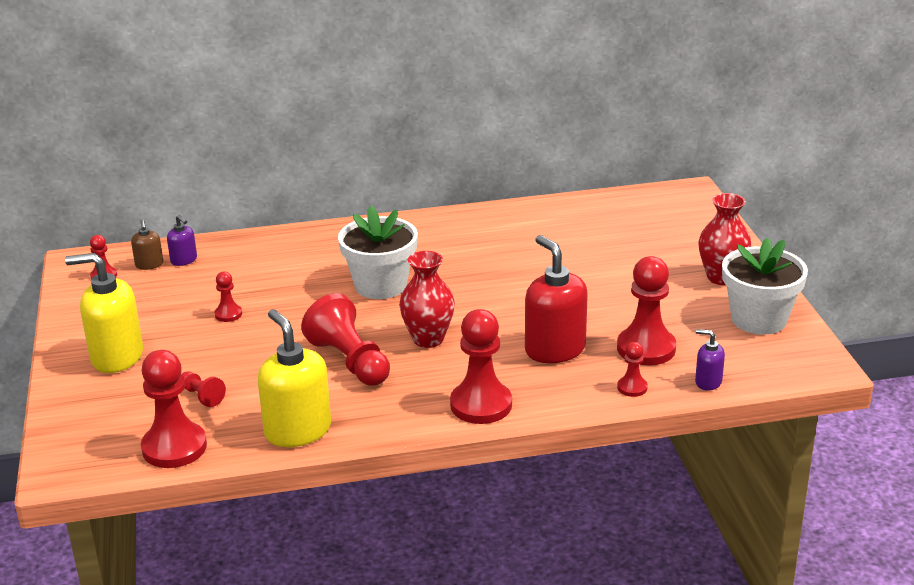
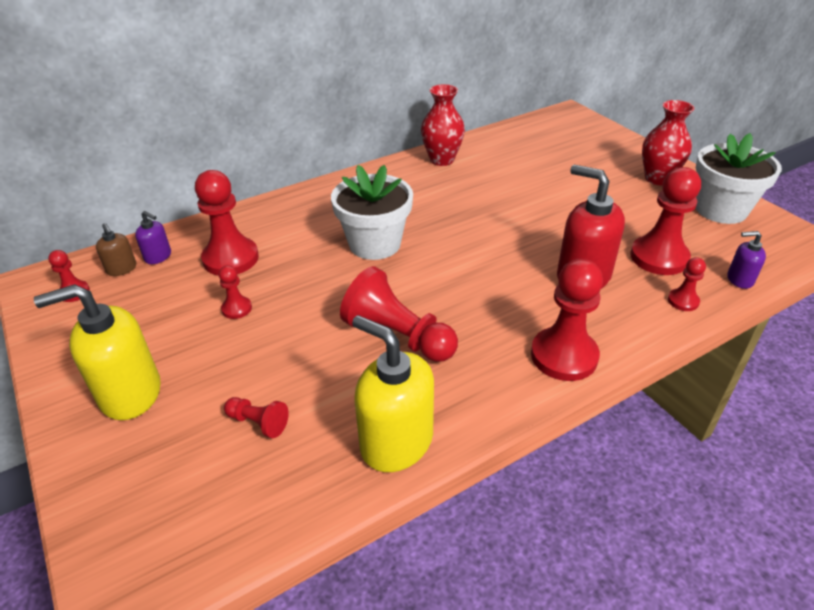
camera: 20 degrees left, 10 degrees up
(174, 447) = (260, 511): red pawn -> red pawn (231, 258)
(428, 339) = (459, 292): red vase -> red vase (442, 160)

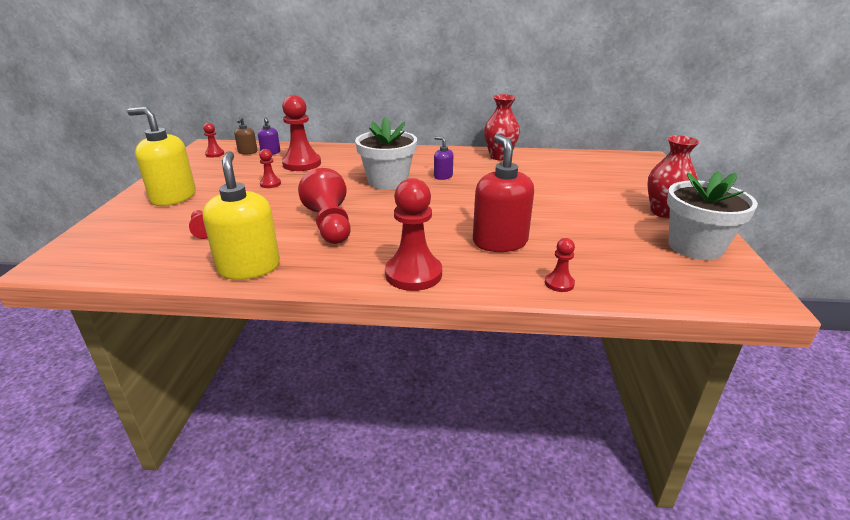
camera: 35 degrees right, 10 degrees down
(659, 257) = (582, 254): red pawn -> none
(739, 279) = (636, 291): purple soap dispenser -> purple soap dispenser (443, 176)

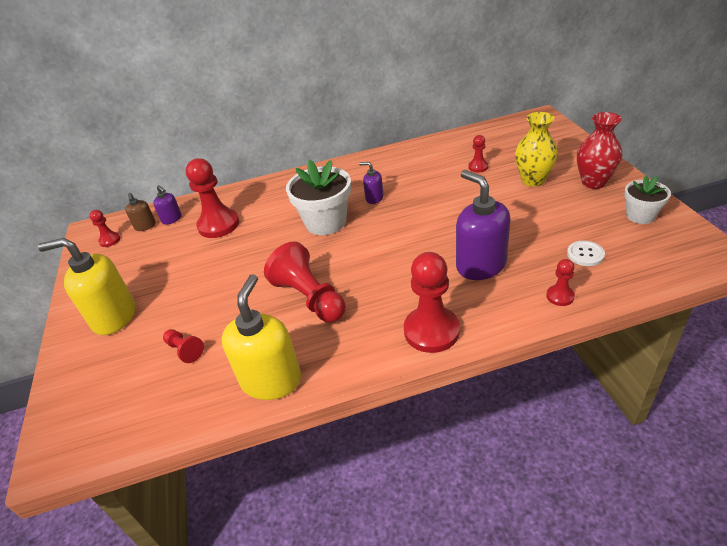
camera: 15 degrees left, 10 degrees up
(249, 267) = (271, 380): yellow soap dispenser -> yellow soap dispenser turned 45 degrees clockwise
(270, 184) = (206, 263): red pawn -> red pawn (478, 167)
(499, 157) = (410, 155): red vase -> none
(499, 242) = (480, 265): red soap dispenser -> purple soap dispenser
(602, 197) = (533, 180): none -> yellow vase
(611, 260) = (585, 254): none -> white button
(695, 247) = (640, 215): white flower pot -> white flower pot, size x0.59

